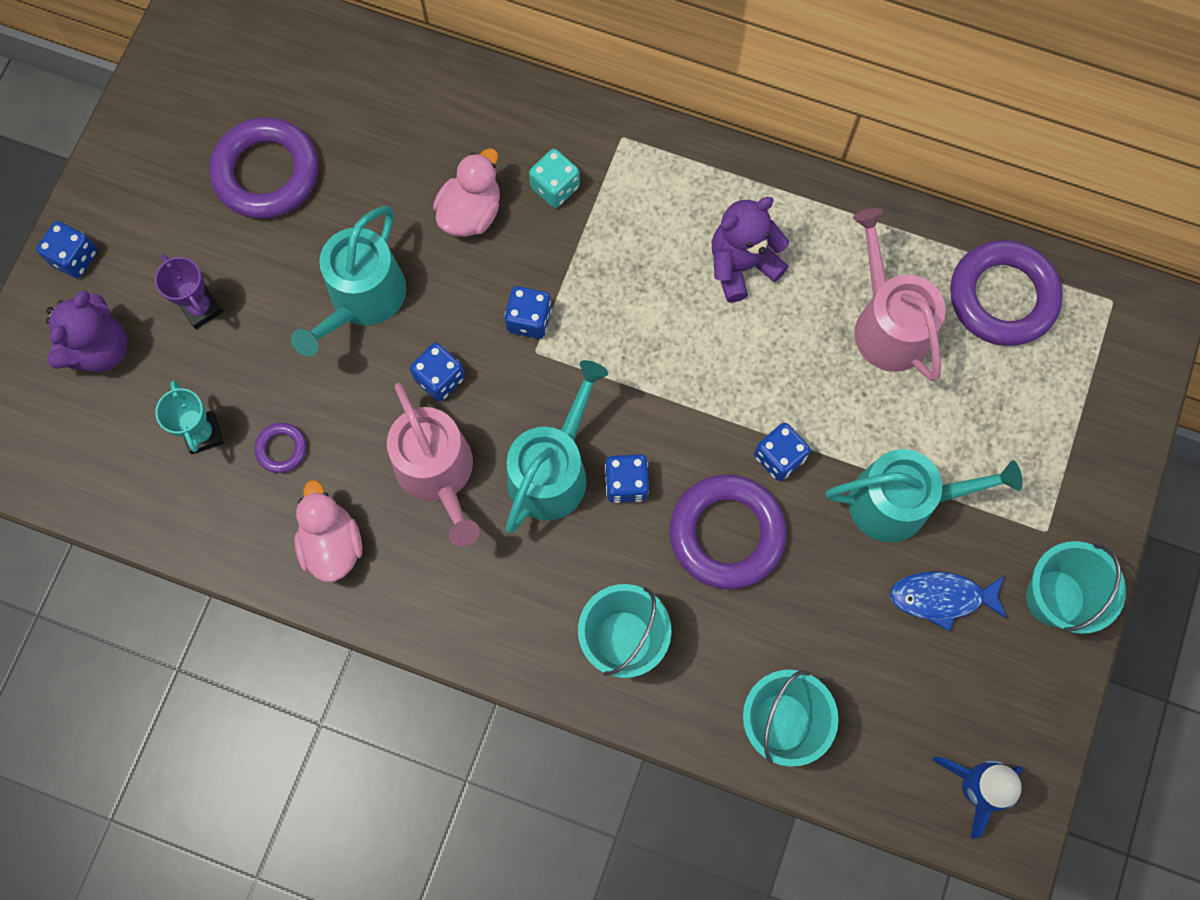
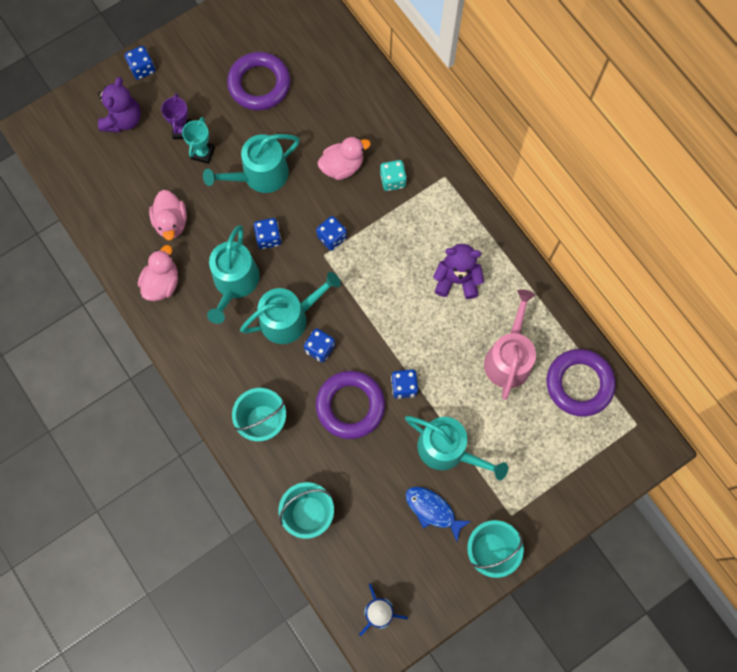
camera: 35 degrees right, 0 degrees up
(100, 349) = (123, 120): purple teddy bear -> purple teddy bear turned 45 degrees counterclockwise
(203, 434) = (141, 191): turquoise trophy -> turquoise trophy (203, 153)
(281, 449) = (171, 222): purple ring -> pink duck
(438, 473) = (235, 282): pink watering can -> turquoise watering can

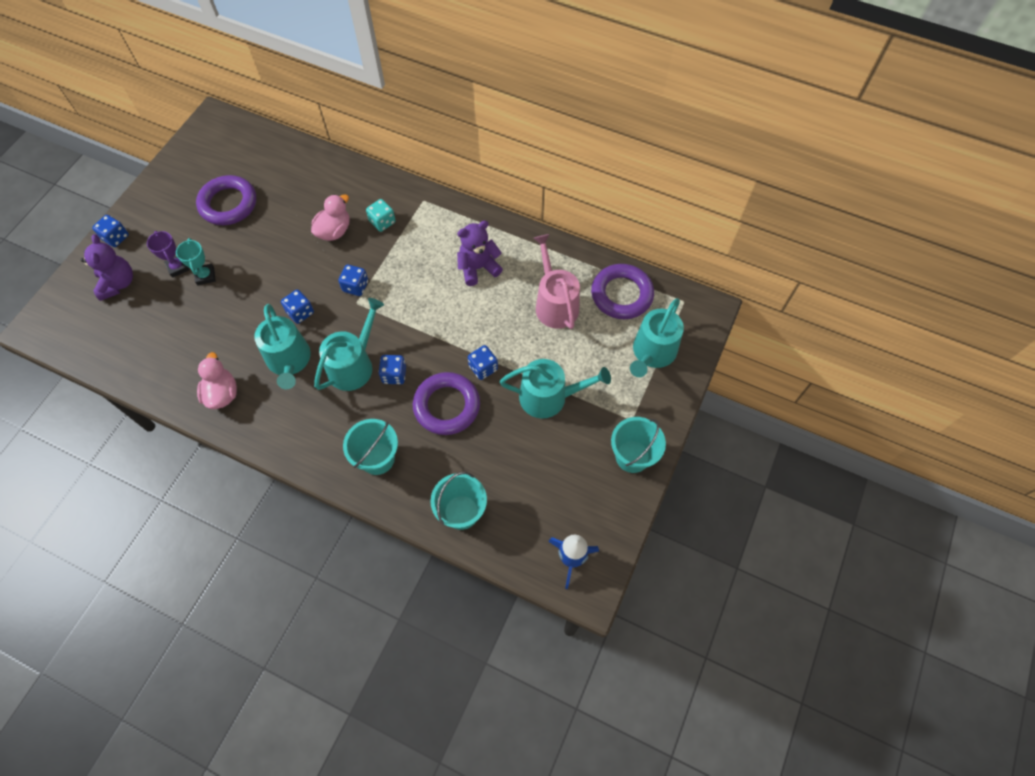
camera: 30 degrees left, 10 degrees down
(171, 222) = (205, 342): pink duck -> none
(260, 175) = (266, 269): turquoise watering can -> turquoise watering can (652, 353)
(432, 510) = (566, 451): blue fish -> none

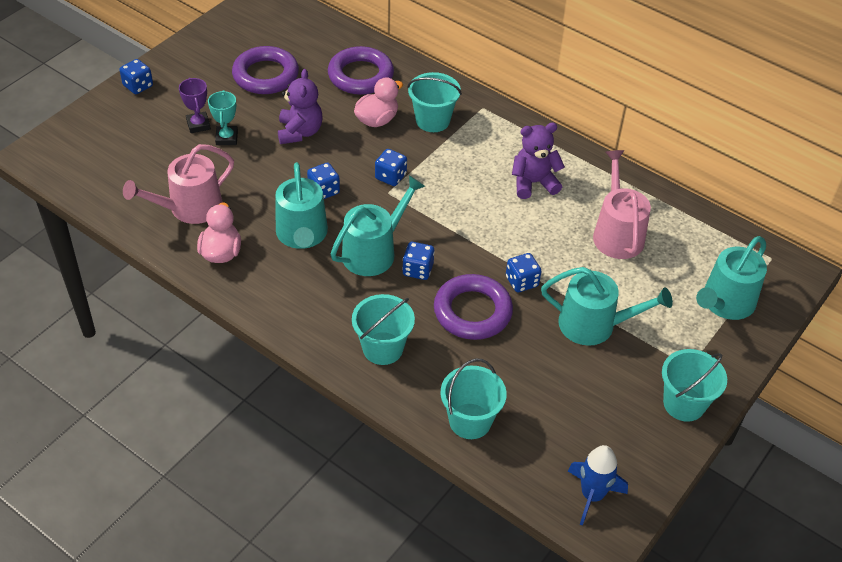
camera: 10 degrees right, 15 degrees down
(118, 283) = (131, 129): purple teddy bear -> purple teddy bear (300, 132)
(186, 354) = (190, 208): none -> pink watering can
(382, 222) = (432, 120): turquoise dice -> turquoise bucket
(621, 294) = (697, 238): purple ring -> purple ring (360, 75)

